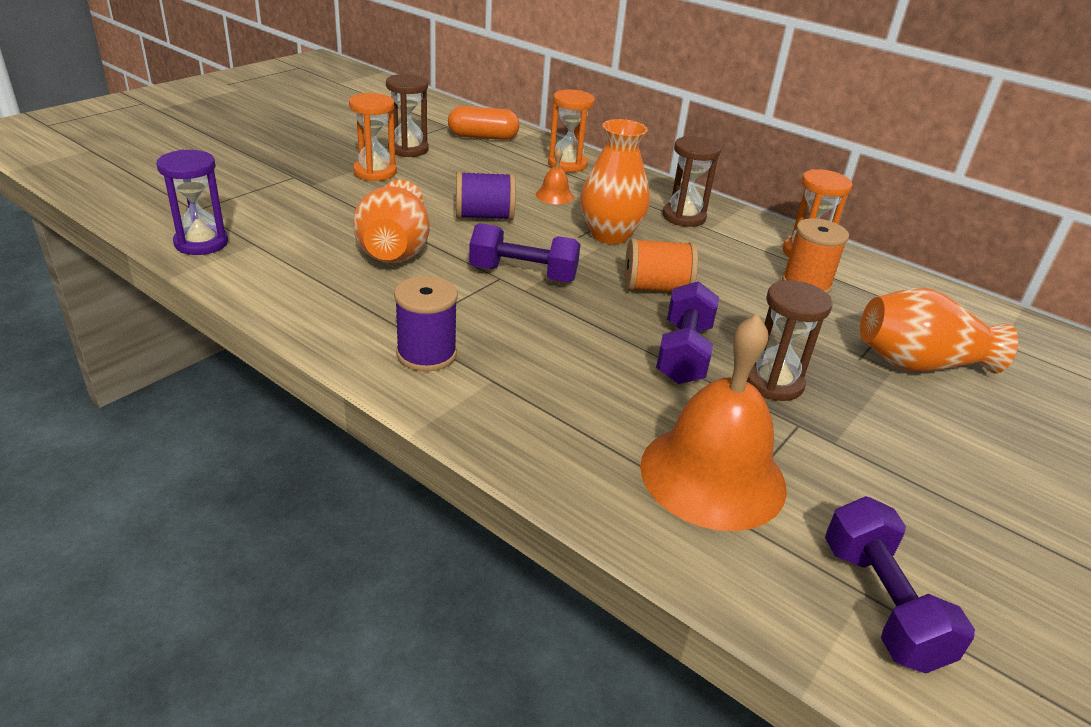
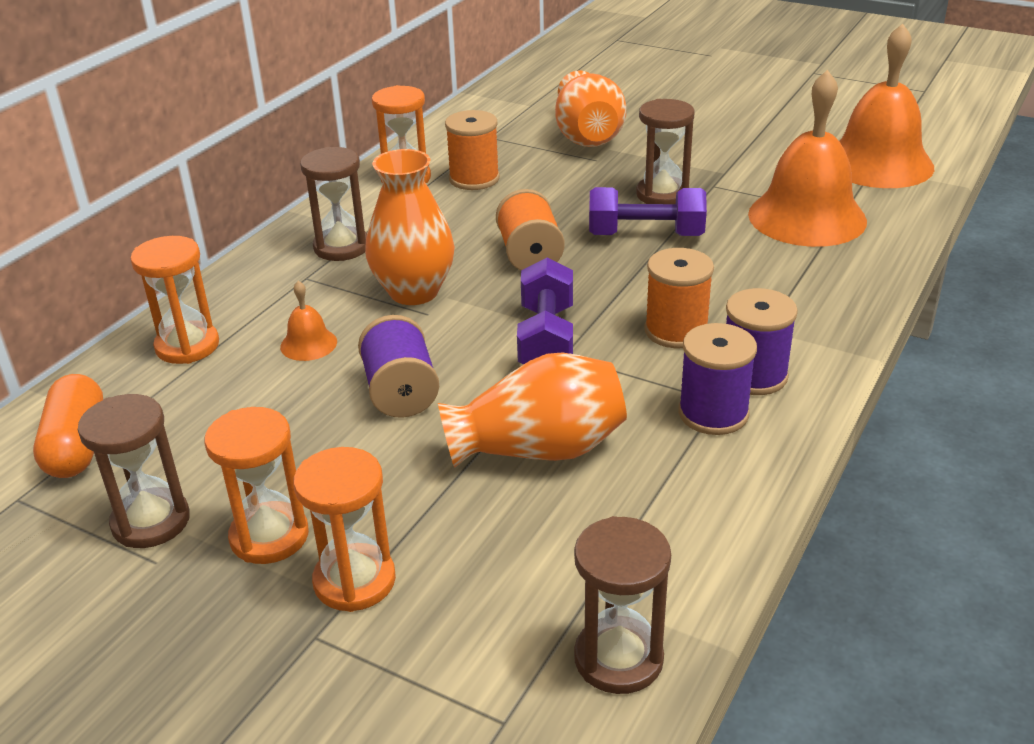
camera: 95 degrees left, 0 degrees up
(201, 243) = (618, 658): purple hourglass -> brown hourglass
(323, 188) = (354, 581): none -> orange hourglass
(389, 323) = (713, 413): none -> purple spool
(510, 332) = (676, 331): none -> orange spool
(881, 604) = (878, 163): purple dumbbell -> orange bell

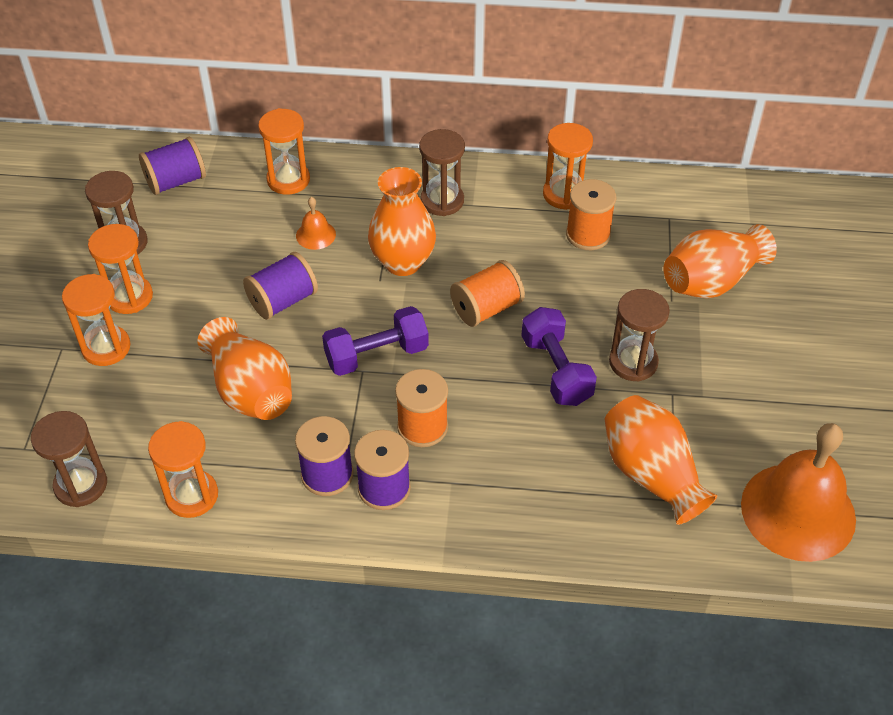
camera: 65 degrees right, 15 degrees up
(77, 445) = (176, 181): orange capsule -> purple spool
(694, 539) = (191, 495): none -> orange hourglass
(807, 217) = (651, 474): orange bell -> orange vase

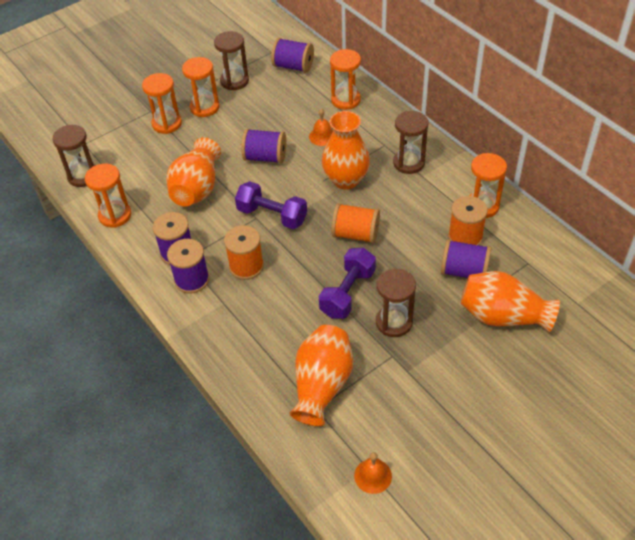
camera: 50 degrees right, 0 degrees up
(628, 267) = (464, 271): none -> purple spool
(798, 511) = (373, 476): orange bell -> orange bell, size x0.42

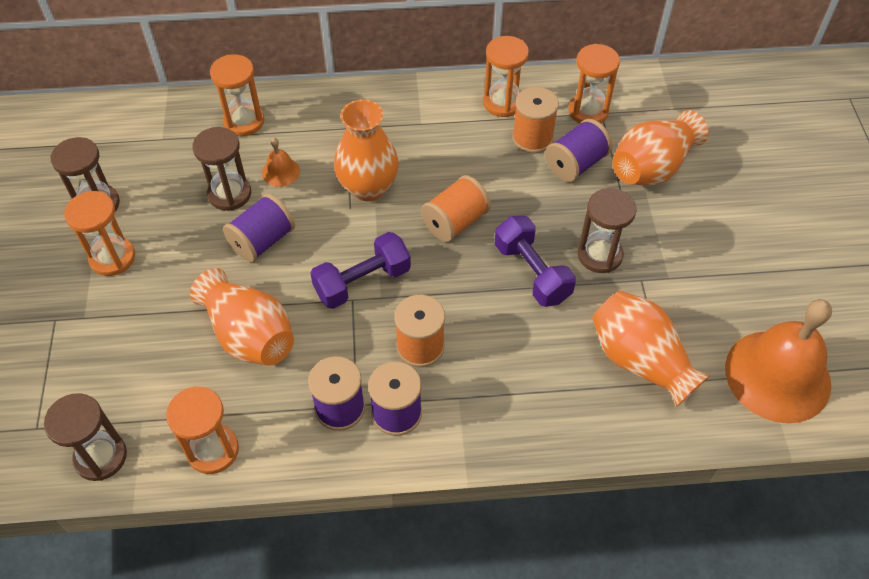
camera: 60 degrees left, 5 degrees up
(167, 124) = (99, 312): orange hourglass -> orange hourglass (588, 111)
(293, 66) = (136, 136): purple spool -> none
(373, 476) = (777, 375): orange bell -> orange bell, size x2.37
(409, 163) = (392, 123): brown hourglass -> brown hourglass (229, 194)

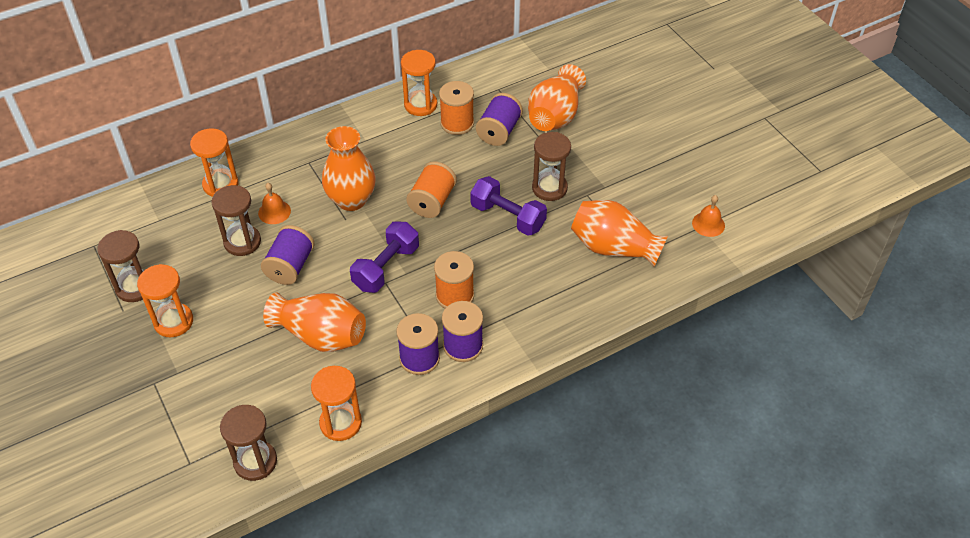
camera: 25 degrees left, 5 degrees down
(588, 111) = (488, 91): orange hourglass -> none
(777, 375) = (708, 224): orange bell -> orange bell, size x0.42

